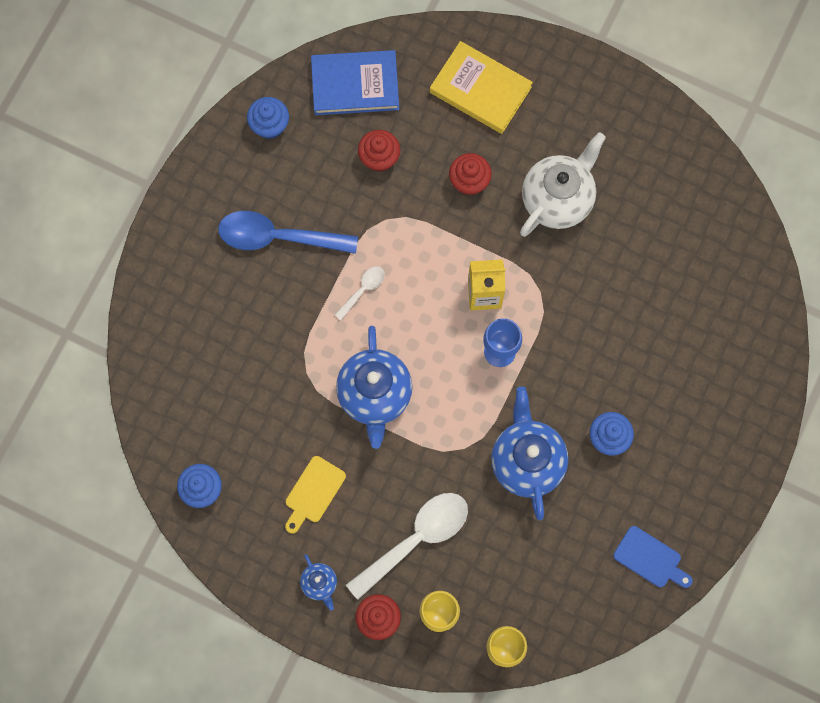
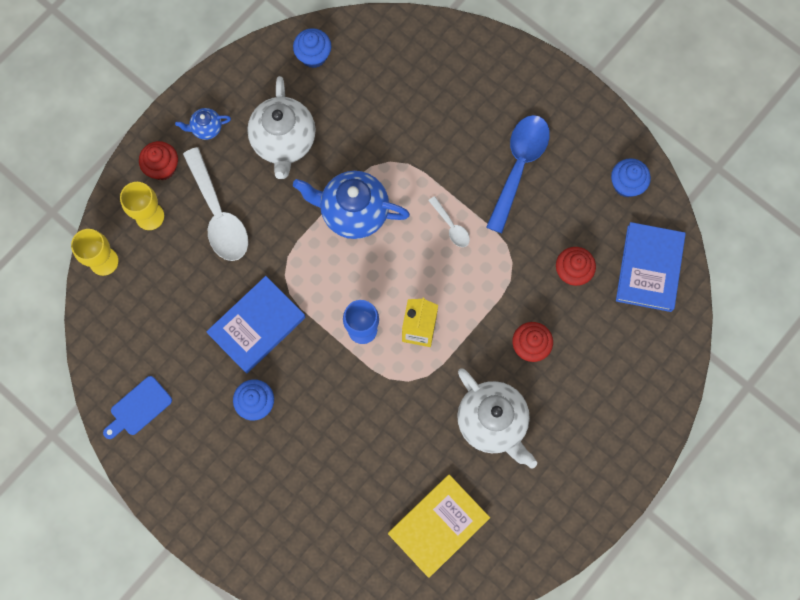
camera: 105 degrees right, 0 degrees up
(313, 492) = (284, 142): yellow cutting board -> white teapot
(480, 89) = (618, 381): yellow book -> yellow book (438, 526)
(527, 461) = (257, 325): blue teapot -> blue book

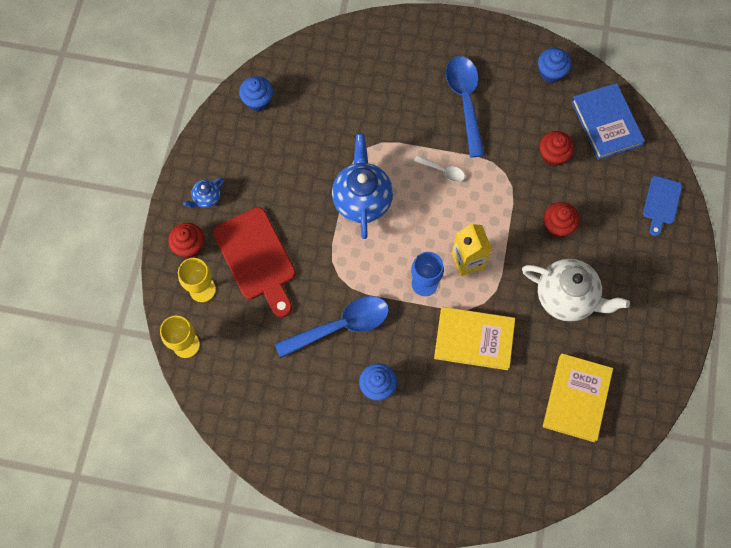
camera: 30 degrees left, 5 degrees down
(138, 408) = (286, 444): blue cutting board -> blue cutting board (661, 203)
(218, 214) = (257, 258): white spoon -> red cutting board
(257, 325) = (341, 326): blue book -> blue spoon
(284, 142) = (275, 176): white teapot -> none
(353, 212) = (362, 200): blue teapot -> blue teapot turned 105 degrees clockwise
(375, 411) = (474, 339): none -> yellow book

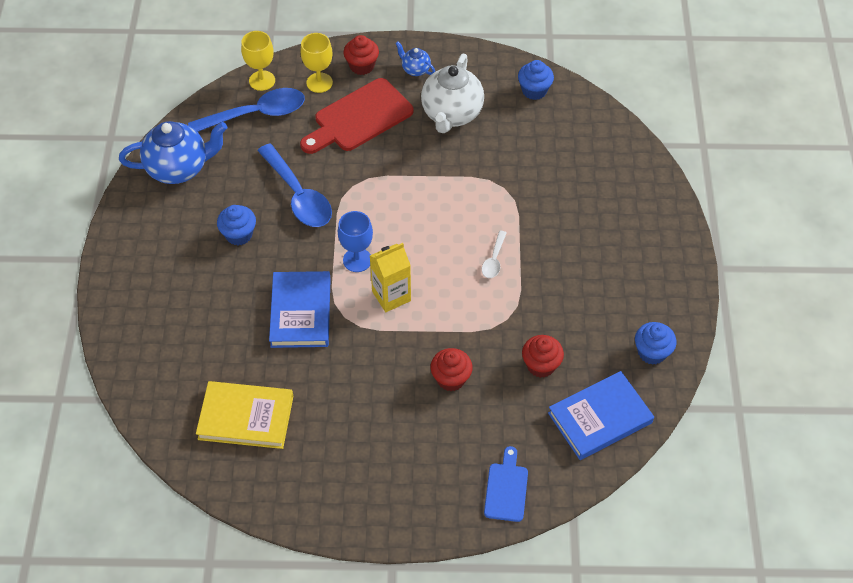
camera: 80 degrees right, 15 degrees down
(362, 200) = (442, 193): blue teapot -> blue teapot (179, 168)
(465, 101) = (587, 270): blue spoon -> blue spoon (256, 114)
(474, 339) = (300, 312): yellow book -> blue book
(566, 298) = (364, 396): white teapot -> white teapot (451, 114)
(661, 203) = (506, 488): blue cutting board -> blue cutting board turned 90 degrees clockwise

